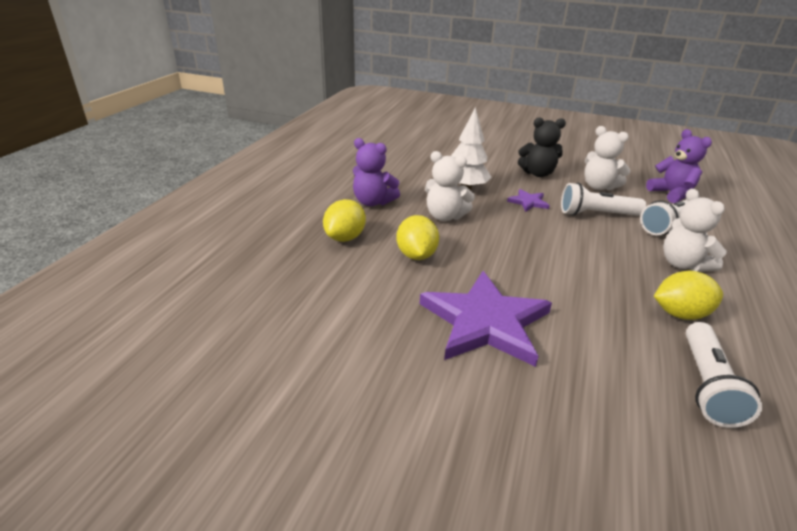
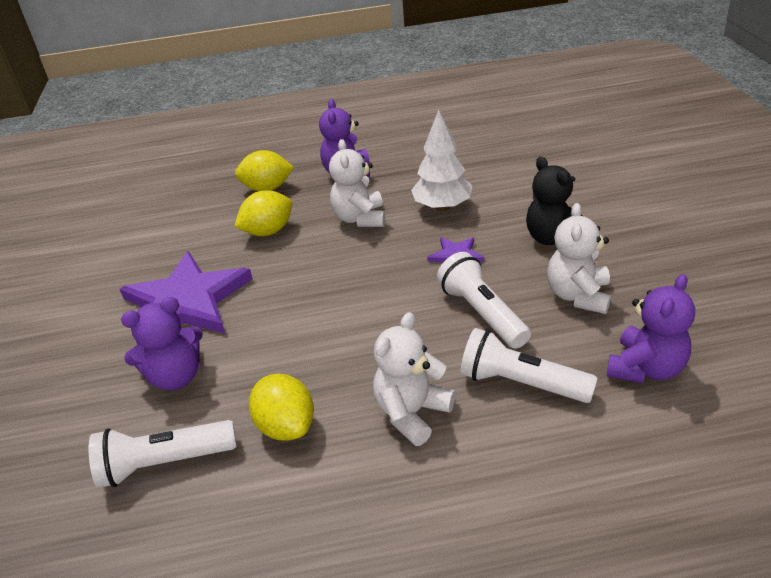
camera: 65 degrees right, 5 degrees up
(594, 353) = (176, 376): none -> purple teddy bear

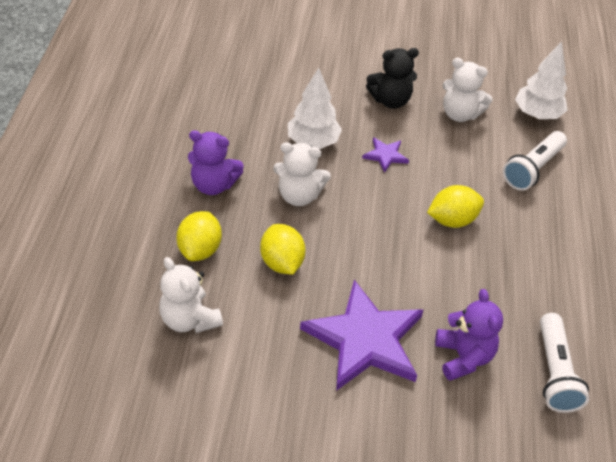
camera: 80 degrees left, 10 degrees up
(286, 426) = (537, 295): yellow lemon -> yellow lemon (452, 220)
(412, 413) = (543, 227): white teddy bear -> white teddy bear (189, 319)
(482, 313) = (459, 164): white flashlight -> none
(645, 368) = (537, 114): purple teddy bear -> white tree

